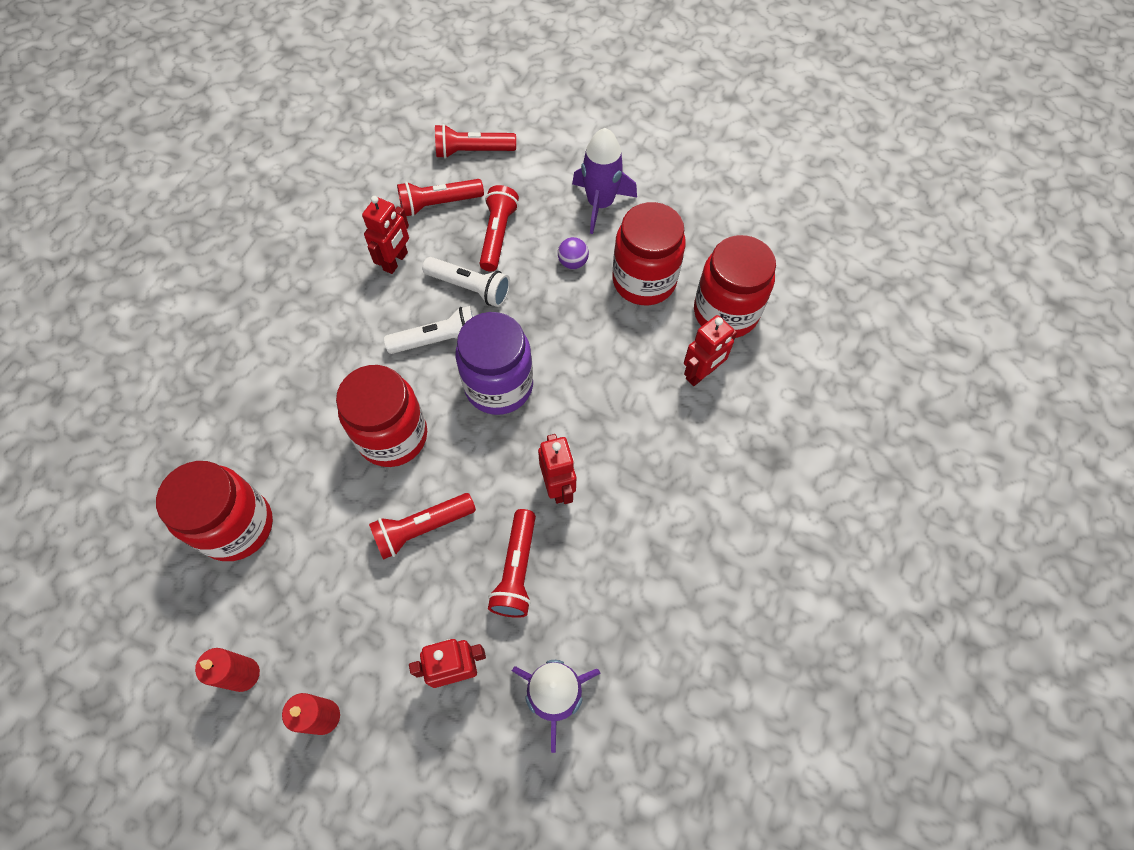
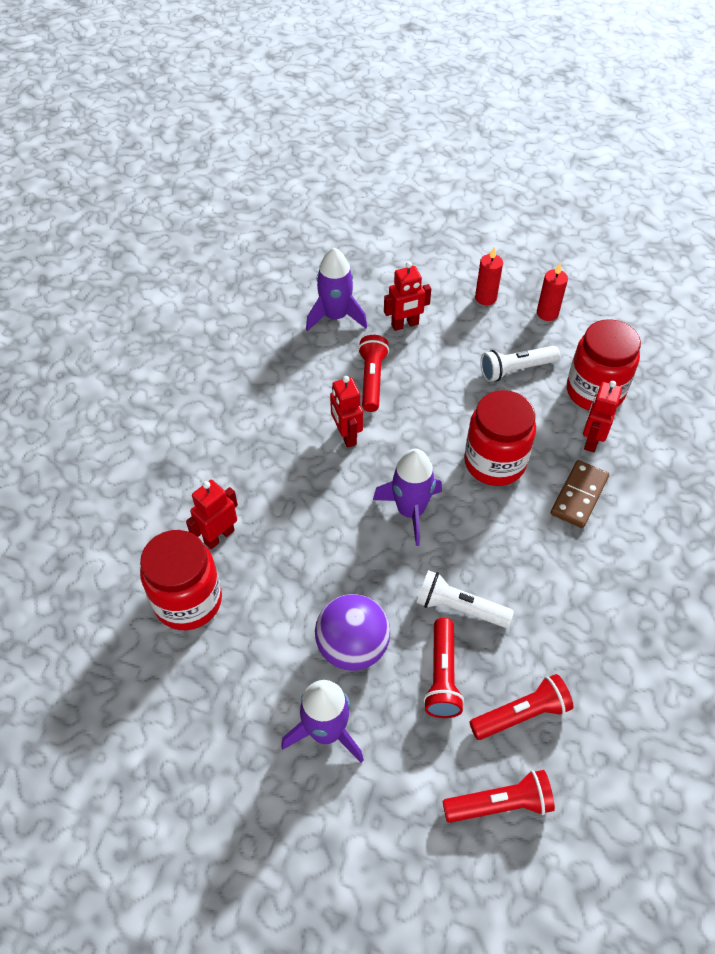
camera: 175 degrees right, 10 degrees down
(314, 389) = (579, 496): none -> brown domino
(396, 261) = (548, 633): red robot -> red robot (591, 440)
(422, 528) = (450, 400): red flashlight -> none
(438, 340) = (478, 549): white flashlight -> white flashlight (516, 369)
(499, 386) = (410, 511): purple jar -> purple rocket
(573, 262) = (352, 647): purple ball -> purple ball, size x2.13
(644, 281) = (273, 631): red jar -> none

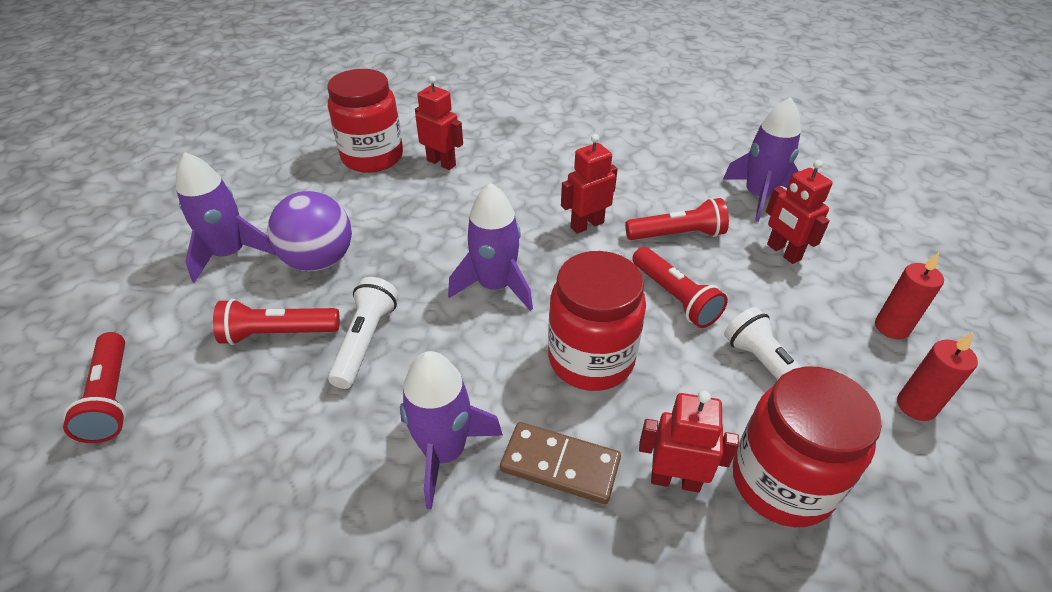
camera: 80 degrees right, 10 degrees down
(521, 714) = (217, 411): red flashlight -> red flashlight (674, 297)
(566, 559) = (445, 452): none -> purple rocket

